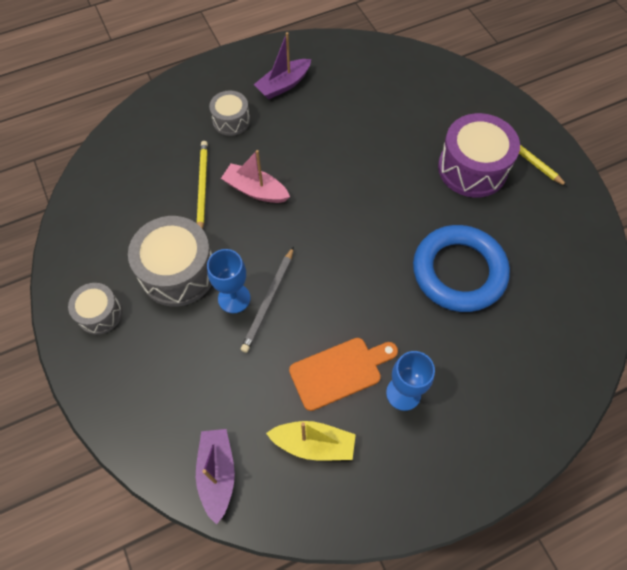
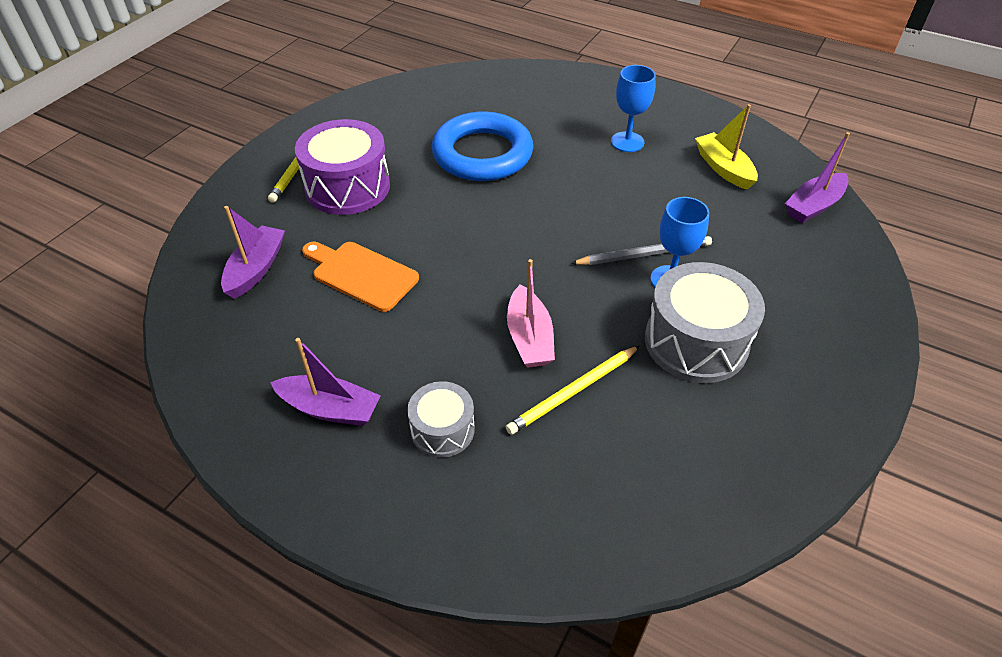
camera: 125 degrees left, 15 degrees down
(100, 314) = (814, 377): grey drum -> none
(340, 371) = (652, 180): orange cutting board -> orange cutting board (361, 274)
(417, 93) = (256, 269): none -> purple boat

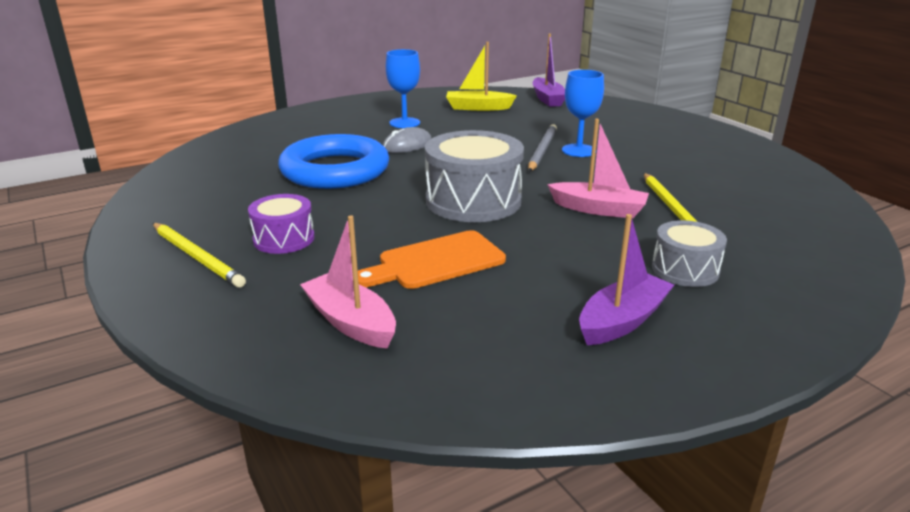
camera: 60 degrees left, 20 degrees down
(256, 269) = (350, 322): purple boat -> pink boat
(347, 187) = (284, 239): purple drum -> purple drum, size x0.57
(573, 167) = (407, 145): none -> grey mouse
(696, 342) = (649, 160): grey drum -> grey drum (473, 201)

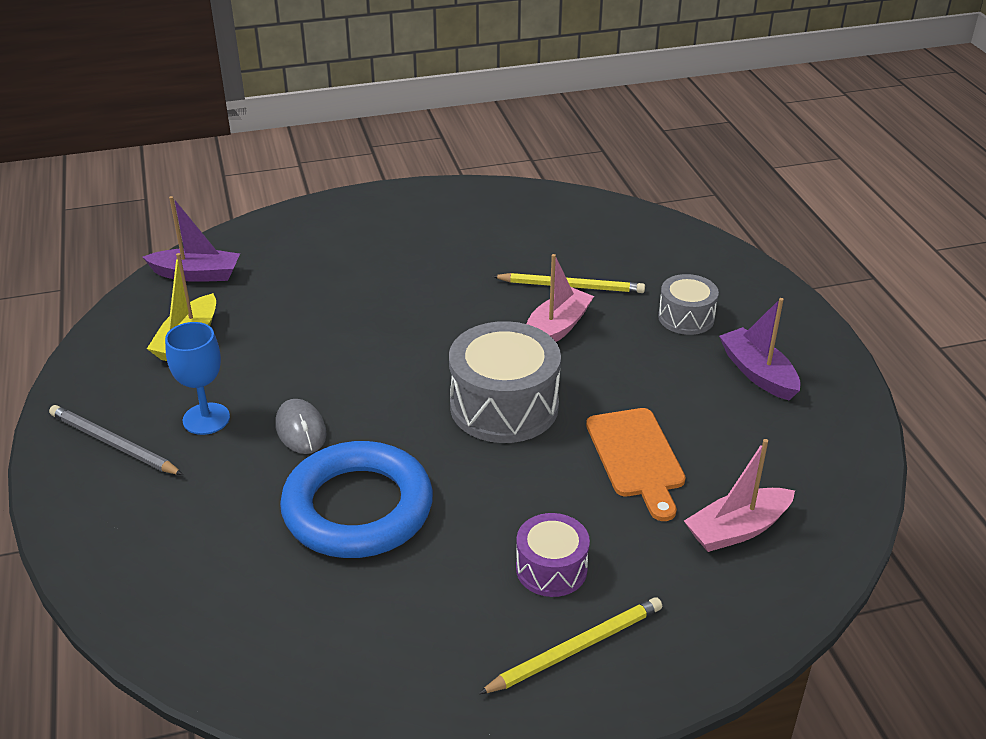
camera: 75 degrees left, 10 degrees up
(542, 150) = (382, 325): grey pencil -> grey pencil (113, 444)
(578, 150) = (397, 299): blue goblet -> none

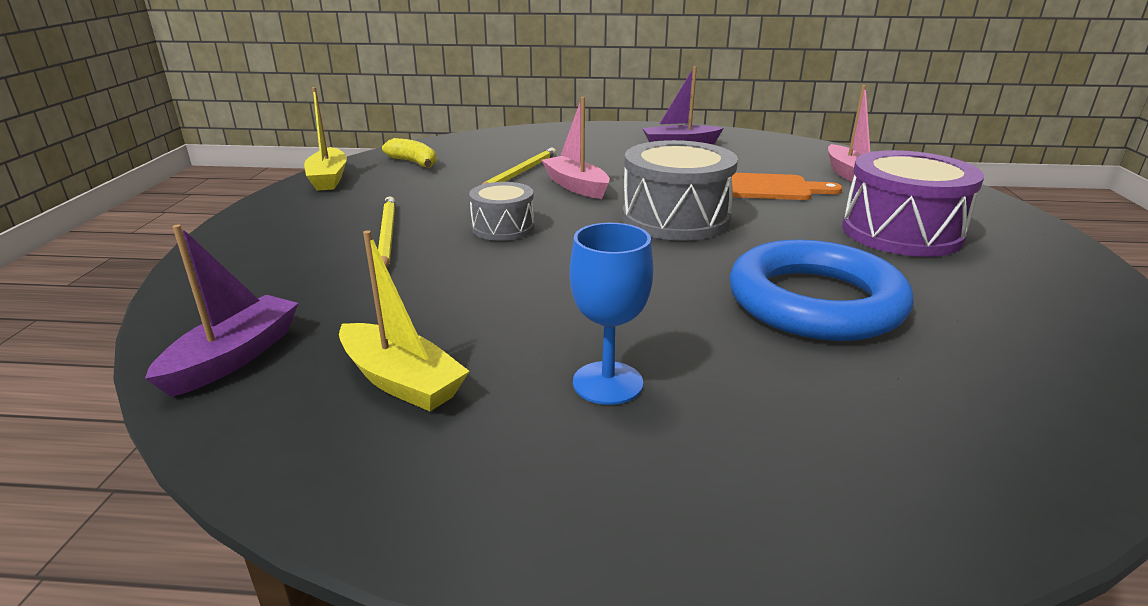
camera: 70 degrees left, 10 degrees down
(113, 444) = (626, 482): grey pencil -> none
(301, 429) = (665, 317): grey mouse -> none
(489, 195) = (328, 179): none -> yellow boat
(551, 569) = (901, 233): purple drum -> purple drum, size x1.77
(560, 220) = (414, 162): none -> yellow banana
(576, 648) = (995, 238): yellow pencil -> yellow pencil (387, 236)
(686, 317) = (598, 150): grey drum -> grey drum (503, 228)

